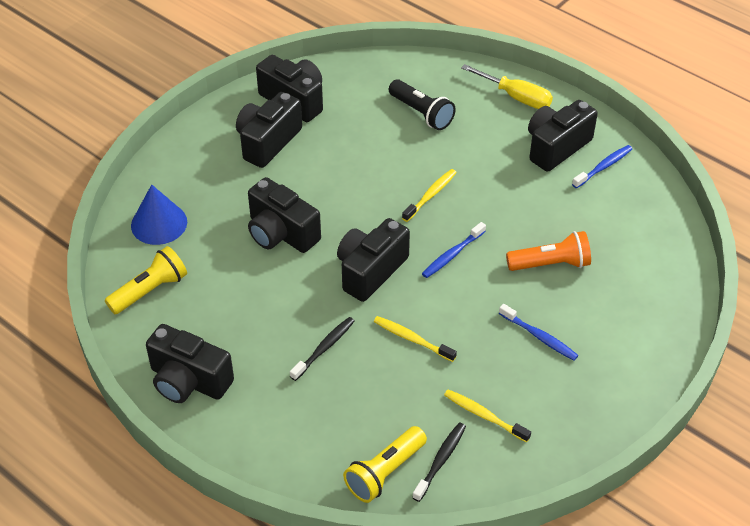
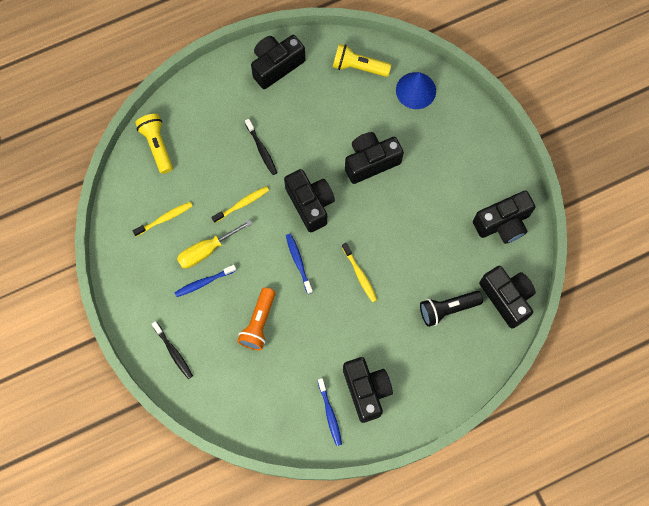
camera: 115 degrees right, 25 degrees up
(150, 290) = (358, 67): yellow flashlight -> yellow flashlight turned 120 degrees clockwise
(268, 142) = (465, 187): black camera -> black camera (506, 298)
(440, 461) = (148, 179): black toothbrush -> black toothbrush (173, 352)
(516, 97) = (434, 390): yellow screwdriver -> yellow screwdriver (207, 250)

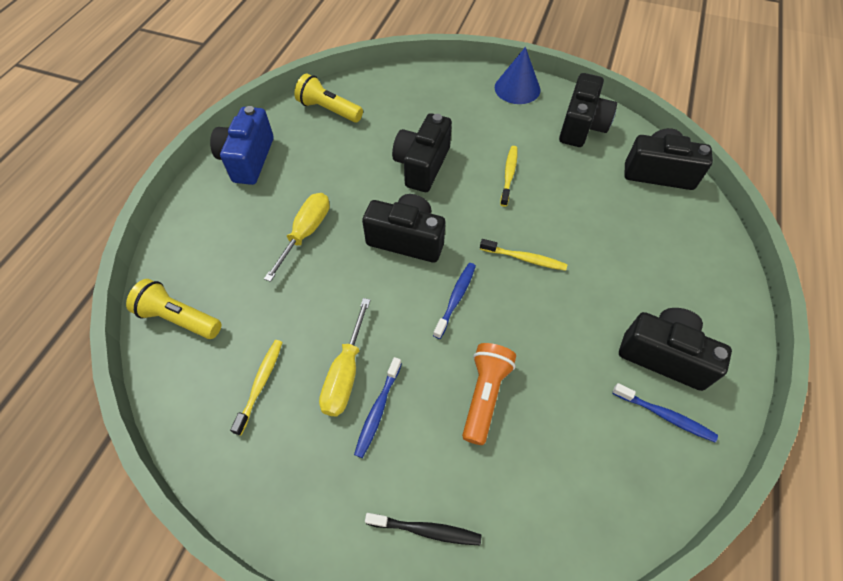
camera: 45 degrees left, 15 degrees down
(242, 204) = (337, 295): yellow toothbrush -> yellow toothbrush (509, 175)
(258, 323) = (485, 395): orange flashlight -> orange flashlight turned 135 degrees counterclockwise
(261, 149) = (306, 233): black toothbrush -> yellow screwdriver
(276, 66) = (248, 159): black camera -> blue camera
(298, 262) = (456, 298): blue toothbrush -> blue toothbrush turned 90 degrees clockwise
(358, 67) = (329, 110): yellow flashlight -> yellow flashlight turned 60 degrees clockwise
(416, 90) = (398, 93): blue cone -> blue cone (517, 88)
(447, 309) = (629, 220): black flashlight -> none

